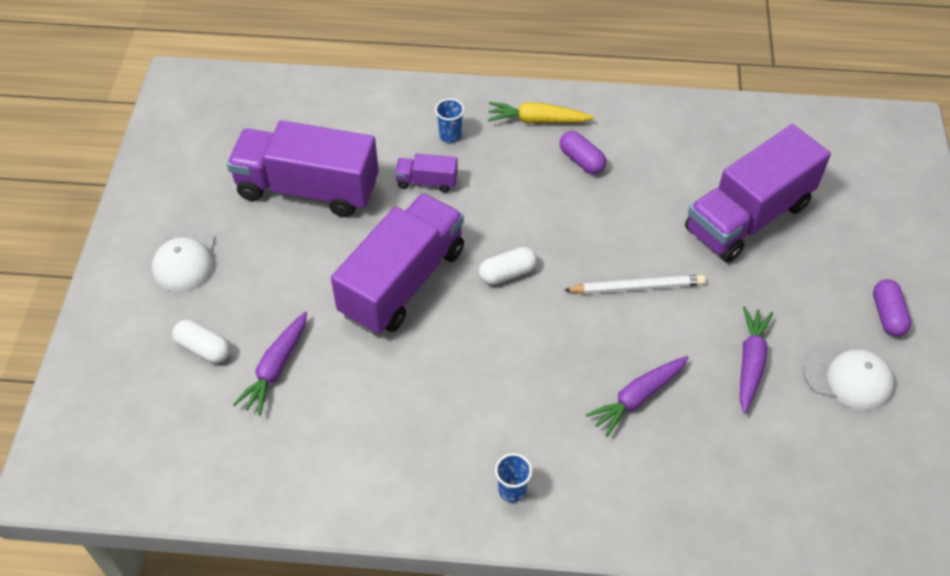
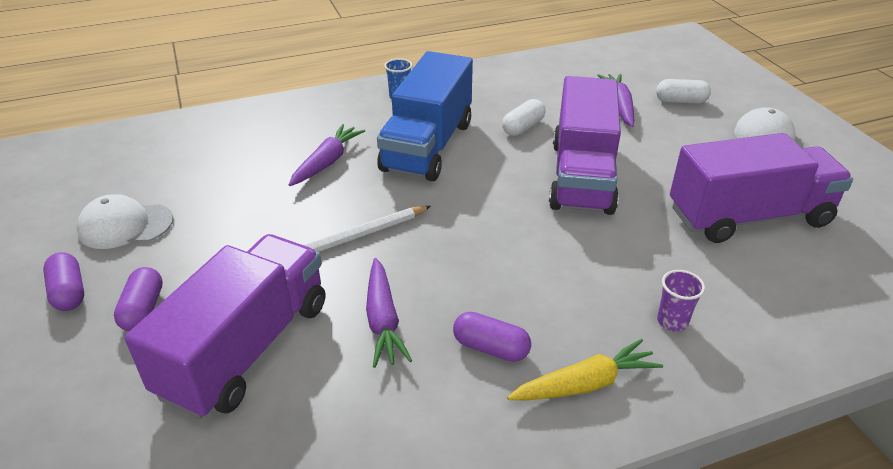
camera: 155 degrees right, 15 degrees down
(427, 182) = (645, 261): purple truck -> none
(450, 135) = (672, 321): blue cup -> purple cup
(507, 273) = (494, 209): white capsule -> white capsule (523, 127)
(523, 382) = (427, 146): none -> blue truck
(750, 363) = (227, 211): purple carrot -> purple carrot (383, 320)
(824, 276) = (143, 310): none -> purple capsule

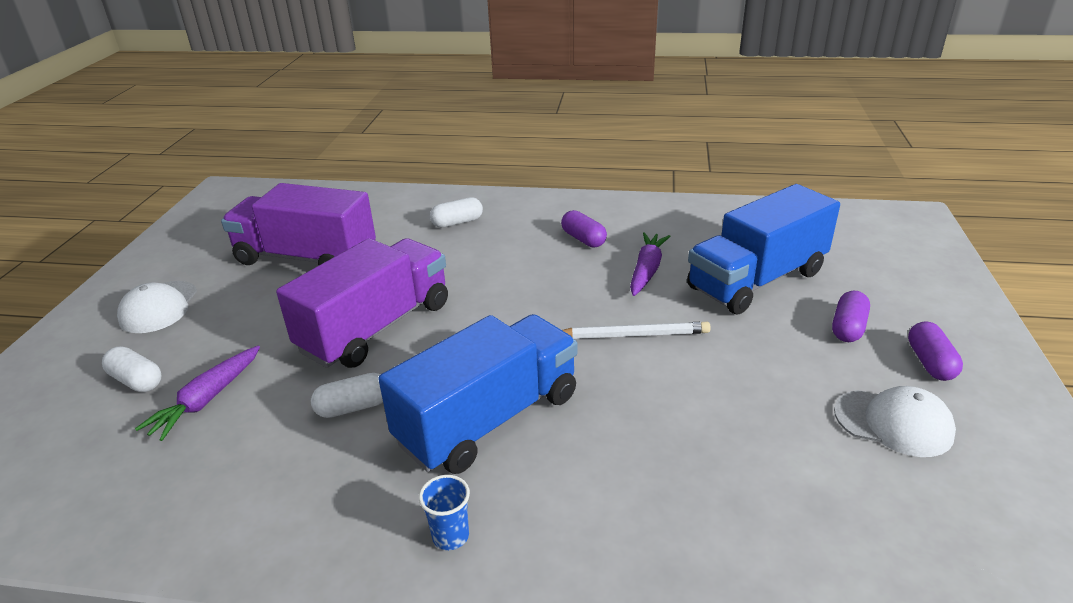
camera: 150 degrees left, 5 degrees down
(246, 348) = (756, 280): purple truck -> blue truck
(327, 162) = (627, 437): purple carrot -> none
(585, 384) = (544, 213): yellow carrot -> none
(672, 321) = (457, 222): purple cup -> white capsule

